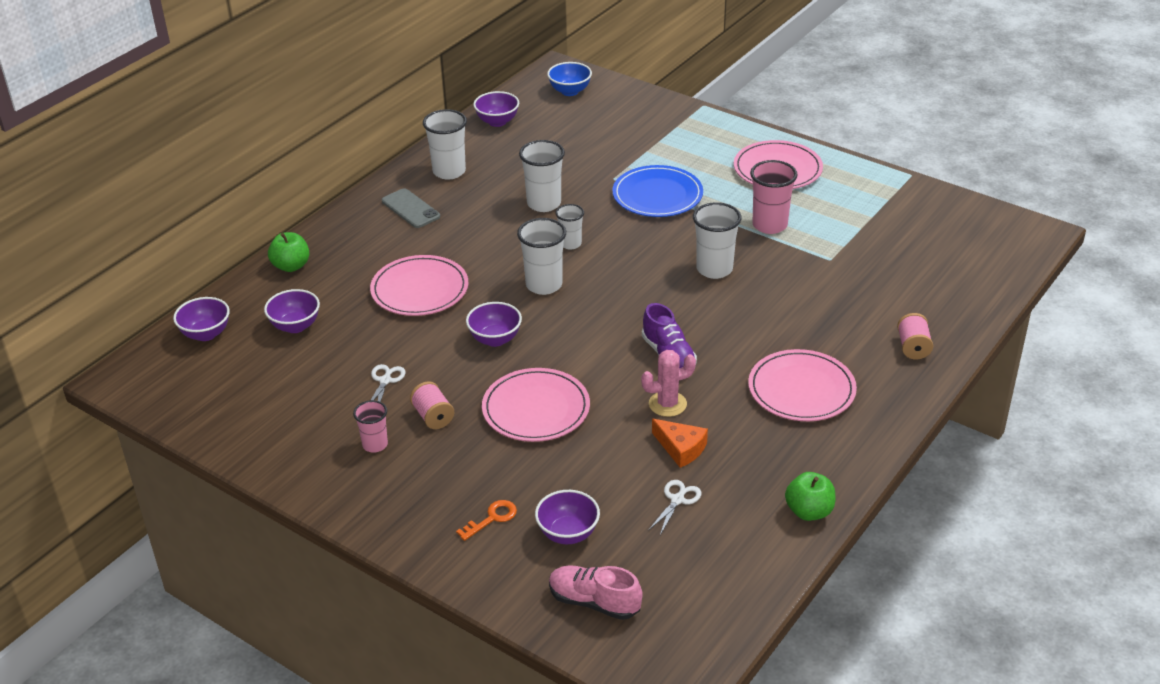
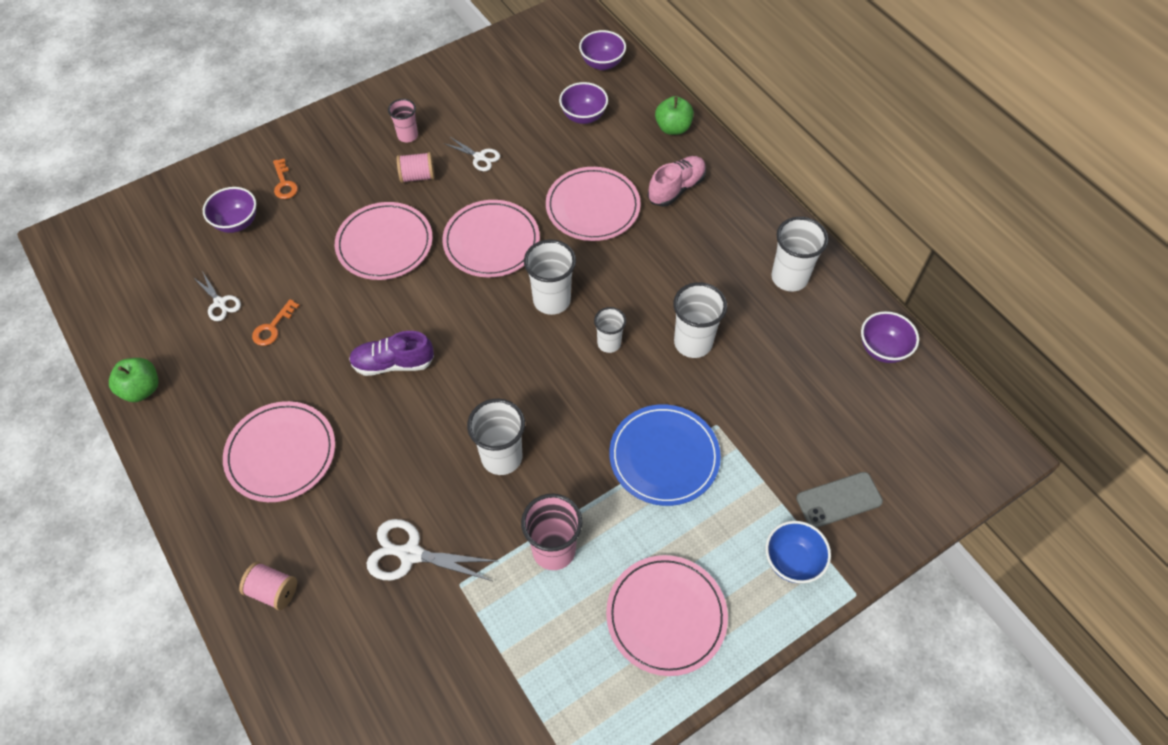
camera: 110 degrees right, 20 degrees up
(410, 209) = (730, 230): grey phone -> grey phone (838, 500)
(495, 339) = (491, 241): purple bowl -> pink plate
(570, 91) = (936, 447): blue bowl -> blue bowl (792, 561)
(594, 602) = (164, 218): pink shoe -> pink shoe (676, 188)
(667, 404) = (331, 338): pink cactus -> none
(681, 448) = (273, 327): orange cheese -> orange key
(827, 290) = (409, 554): none -> white scissors

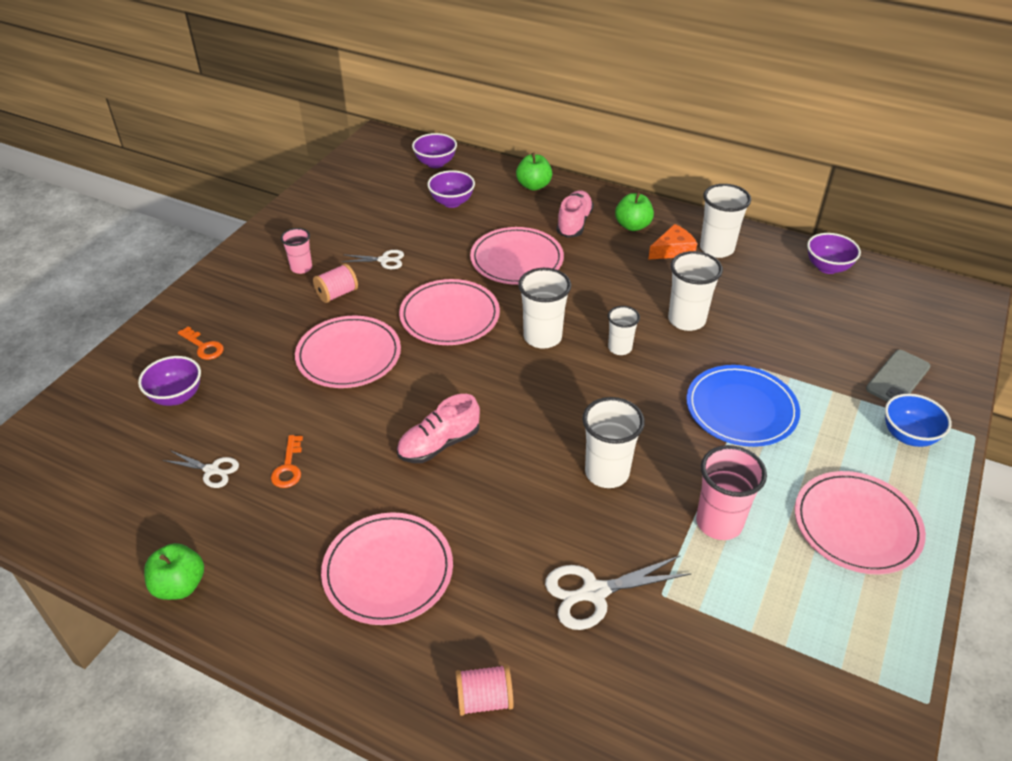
camera: 30 degrees left, 15 degrees down
(393, 363) = (439, 444): purple shoe -> pink shoe
(729, 215) = (632, 226): none -> green apple
(745, 260) = (673, 250): none -> orange cheese

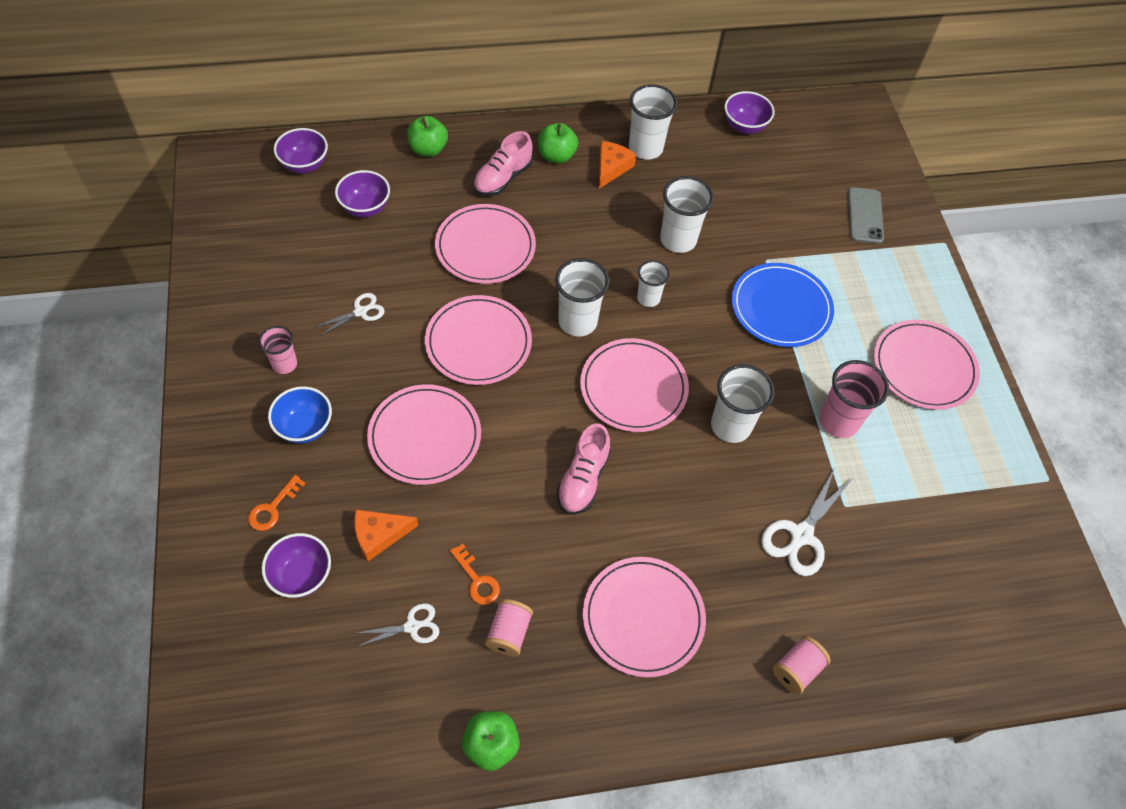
camera: 40 degrees left, 15 degrees up
(203, 346) = (273, 508): orange key -> orange key turned 120 degrees clockwise
(252, 400) = (379, 535): none -> orange cheese
(337, 294) = (350, 375): pink spool -> pink spool (509, 633)
(545, 403) = (633, 387): none -> pink plate
(574, 223) = (503, 178): pink shoe -> pink shoe turned 120 degrees counterclockwise
(908, 436) = (905, 267): blue bowl -> blue bowl (305, 427)

